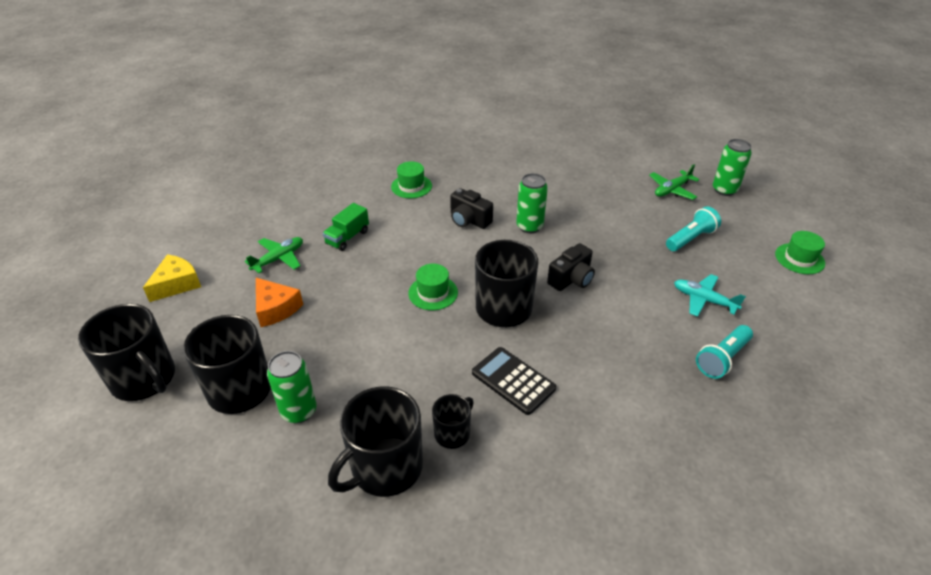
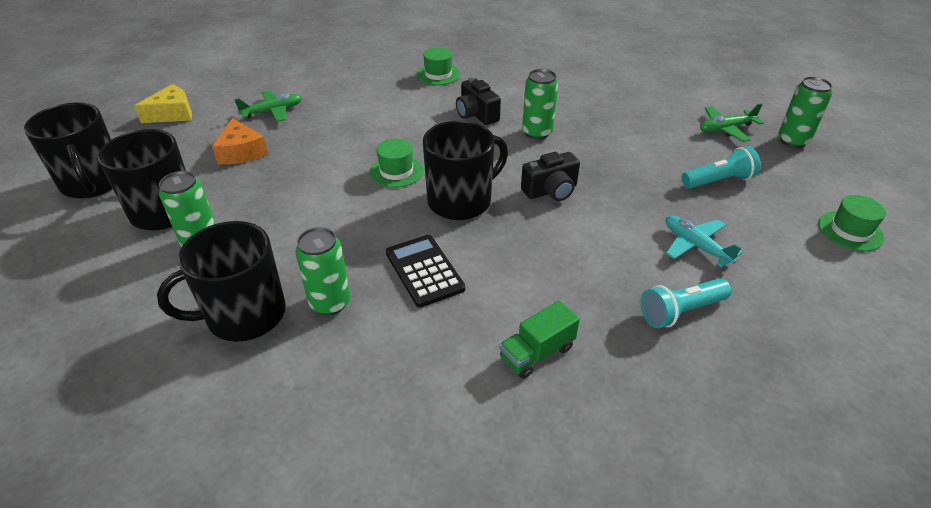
camera: 20 degrees right, 0 degrees up
(347, 237) = (347, 106): green truck -> green truck (537, 353)
(453, 433) = (330, 302): black mug -> green can

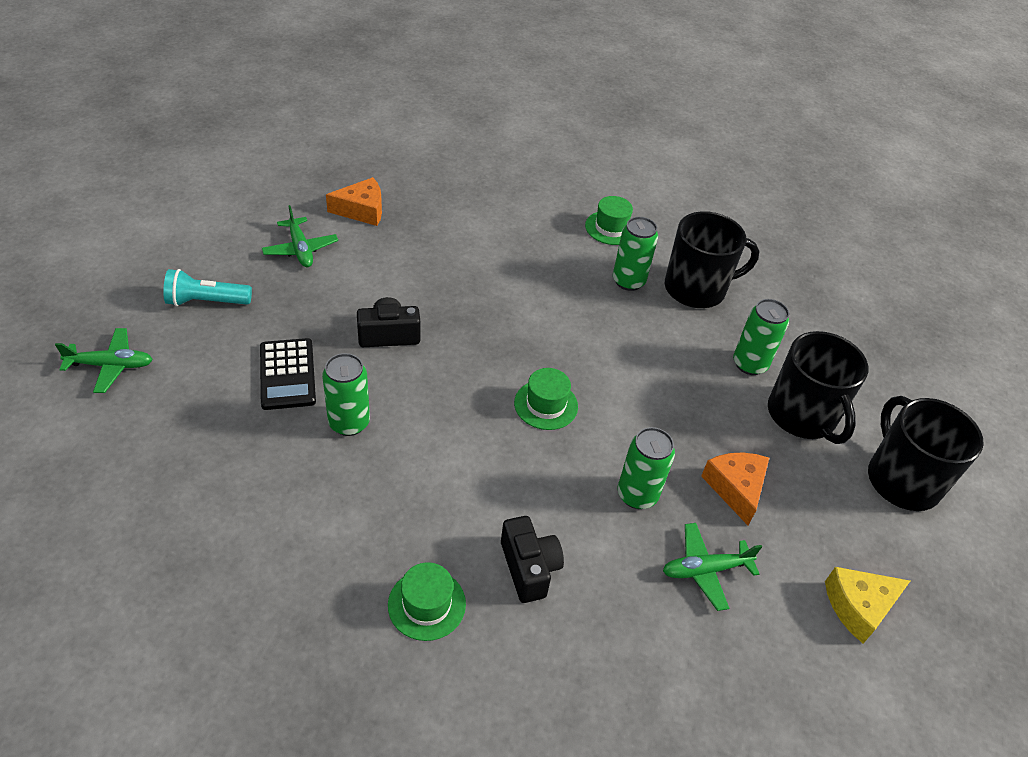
camera: 170 degrees left, 5 degrees up
(424, 271) = (546, 287): black calculator -> black calculator (287, 374)
(461, 201) = (488, 347): black mug -> none
(476, 114) = (410, 480): black camera -> black camera (529, 568)
(537, 353) = (484, 213): green truck -> none
(680, 311) = (362, 210): turquoise flashlight -> orange cheese
(695, 246) = (300, 249): turquoise plane -> green plane
(792, 141) = (58, 327): green can -> green can (637, 495)
(850, 231) = (152, 227): green hat -> green hat (611, 228)

